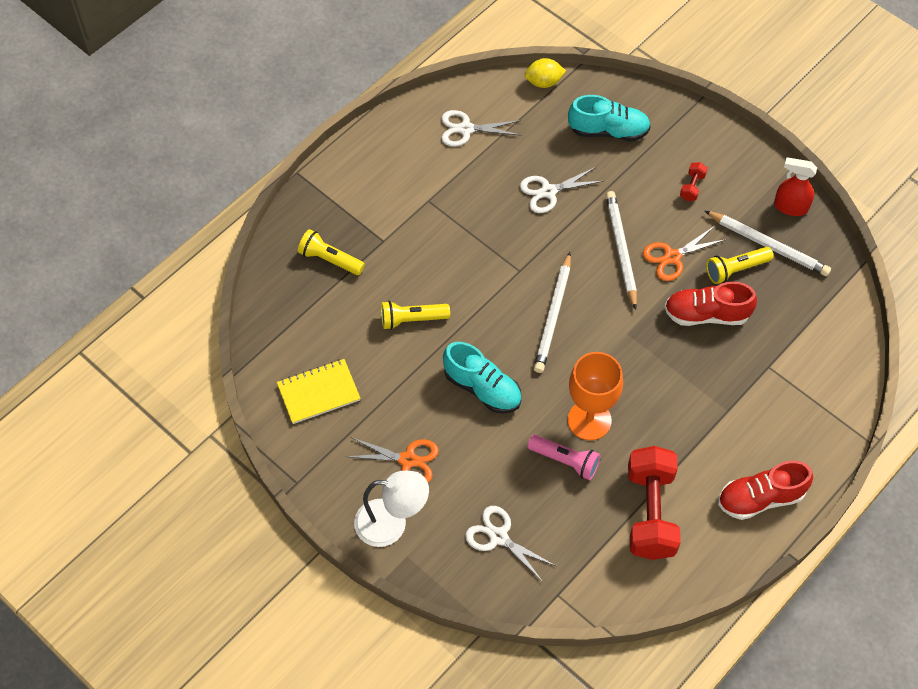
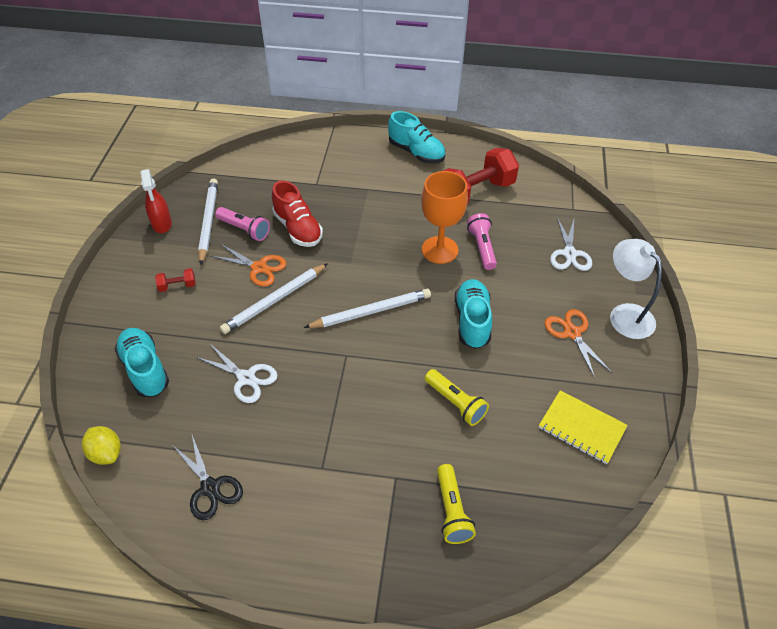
camera: 125 degrees left, 10 degrees down
(466, 129) = (210, 487): white scissors -> black scissors
(736, 269) = (244, 229): yellow flashlight -> pink flashlight
(760, 498) = (416, 152): red shoe -> turquoise shoe

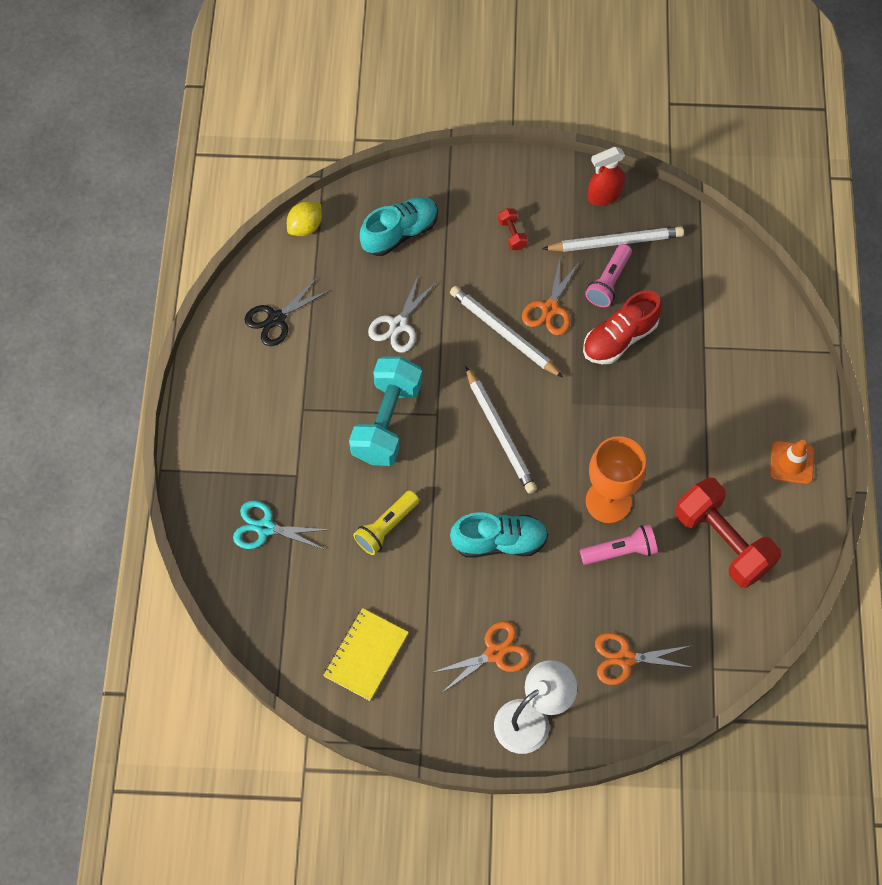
camera: 85 degrees right, 15 degrees up
(347, 395) = (387, 421): none -> turquoise dumbbell
(416, 152) = (791, 462): turquoise shoe -> orange traffic cone
(452, 511) = (265, 528): yellow flashlight -> turquoise scissors
(569, 254) = (625, 659): white scissors -> orange scissors

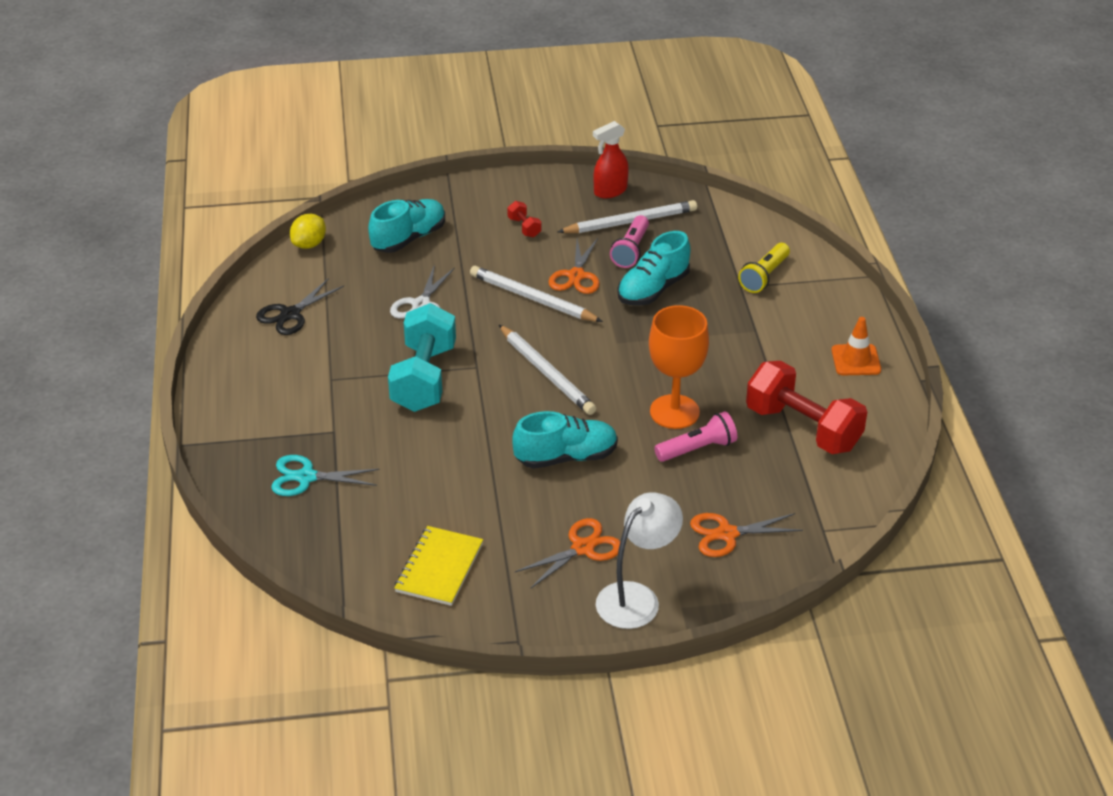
camera: 10 degrees left, 25 degrees down
(386, 527) = (440, 461): yellow flashlight -> yellow flashlight (764, 276)
(619, 338) = (653, 289): red shoe -> turquoise shoe

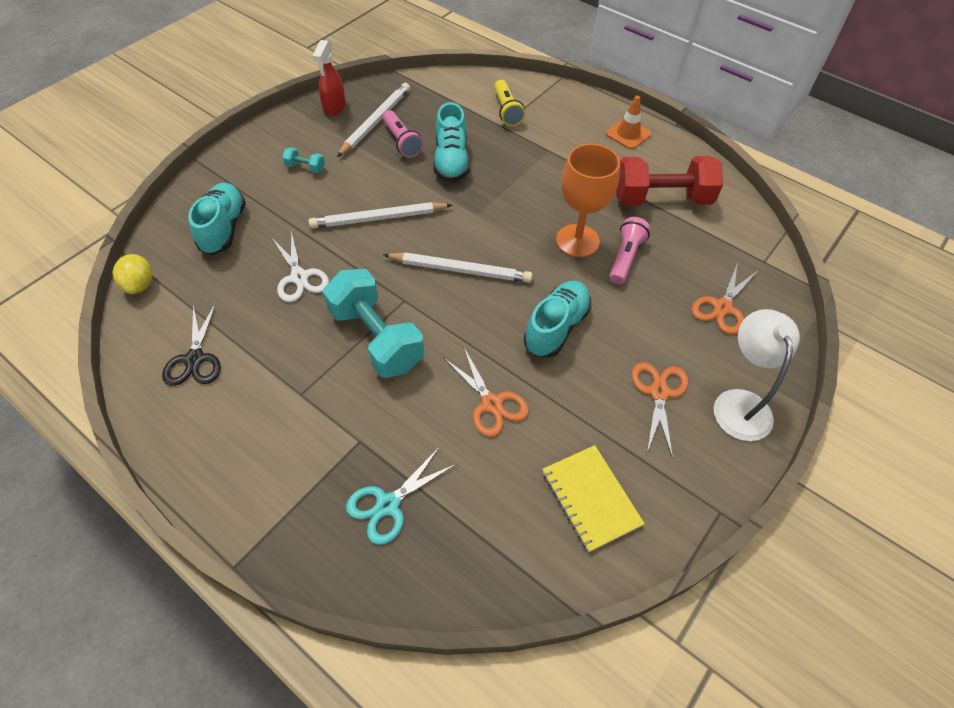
camera: 45 degrees left, 15 degrees up
(524, 227) = (305, 168): red dumbbell -> turquoise dumbbell
(576, 276) = (388, 182): orange scissors -> orange scissors (491, 403)

